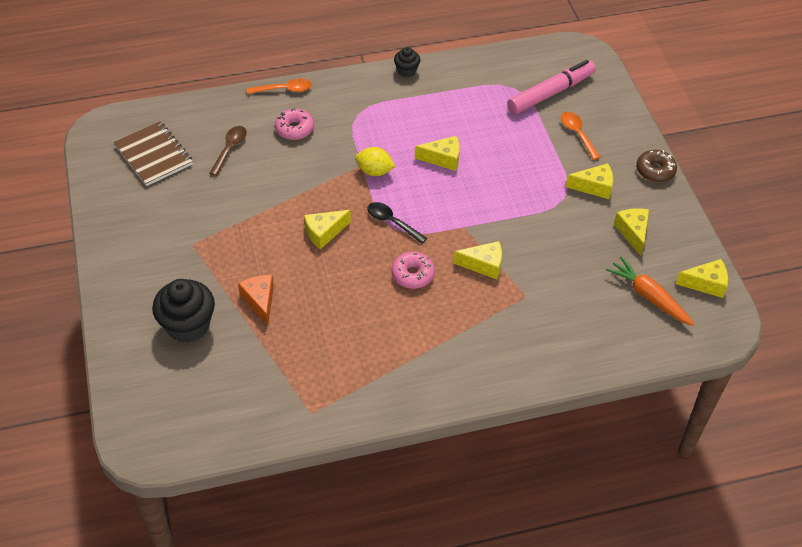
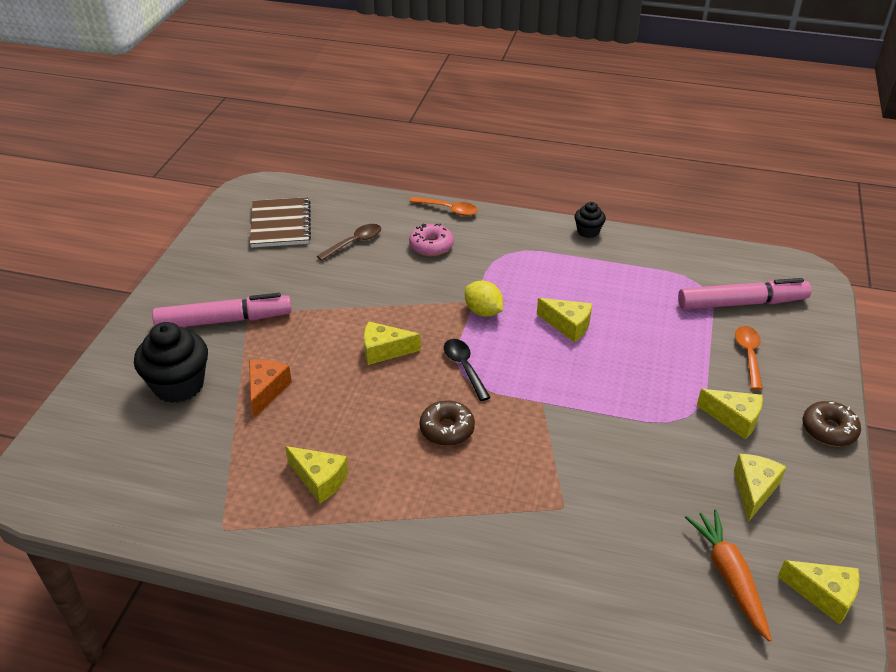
camera: 30 degrees right, 10 degrees down
(178, 259) = (224, 320): none -> pink marker
(413, 274) = (447, 429): pink donut -> brown donut
(483, 265) = (536, 452): yellow cheese -> yellow cheese (319, 480)

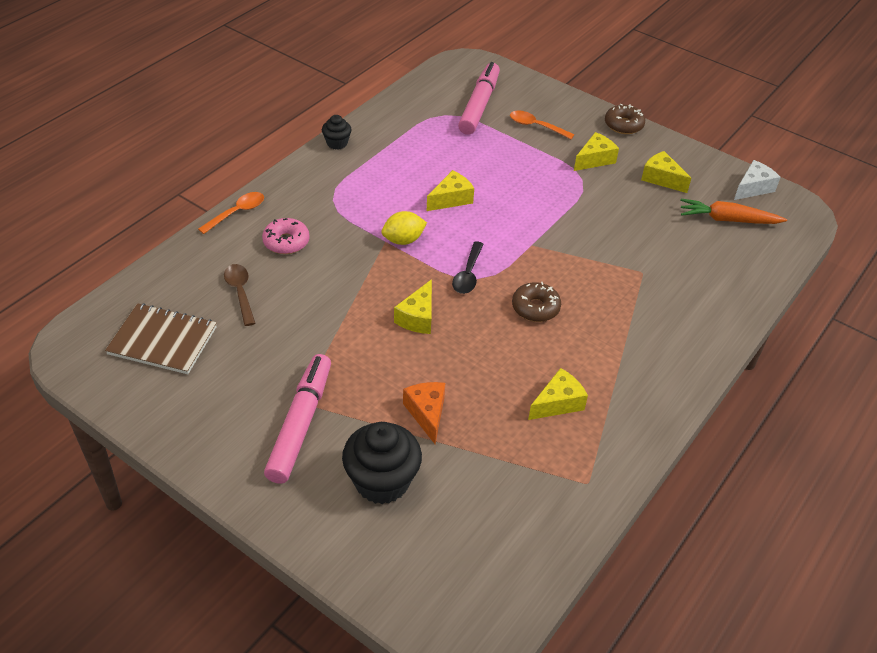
camera: 70 degrees left, 5 degrees up
(266, 391) = (427, 413): orange cheese -> orange cheese turned 45 degrees clockwise
(464, 367) = (468, 274): black spoon -> black spoon turned 75 degrees counterclockwise
(824, 595) = (753, 188): yellow cheese -> white cheese

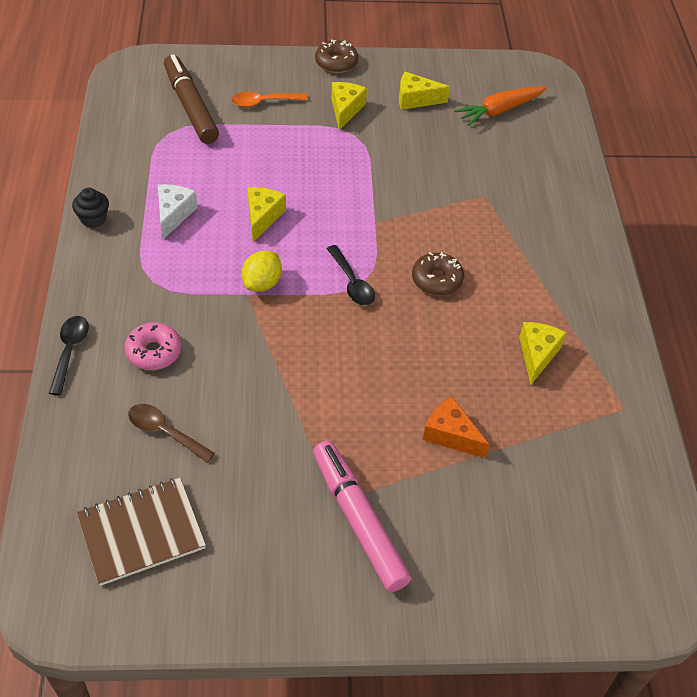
camera: 40 degrees left, 5 degrees up
(237, 213) = (70, 351): orange spoon -> black spoon
(382, 481) = (478, 522): black cupcake -> none
(417, 317) = (352, 351): yellow cheese -> none
(479, 105) = (191, 106): pink marker -> brown marker
(753, 188) = (491, 70): white cheese -> white cheese (174, 214)

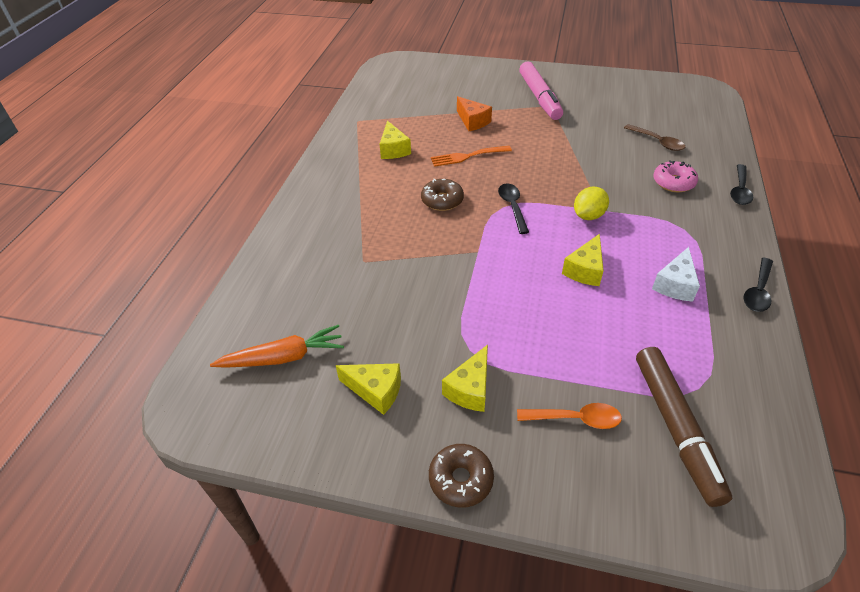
camera: 160 degrees left, 5 degrees down
(93, 219) = (758, 291): black cupcake -> black spoon
(141, 532) = (664, 106): brown notebook -> none
(432, 357) = (467, 156): none -> orange fork
(537, 355) = (393, 149): yellow cheese -> yellow cheese turned 45 degrees counterclockwise

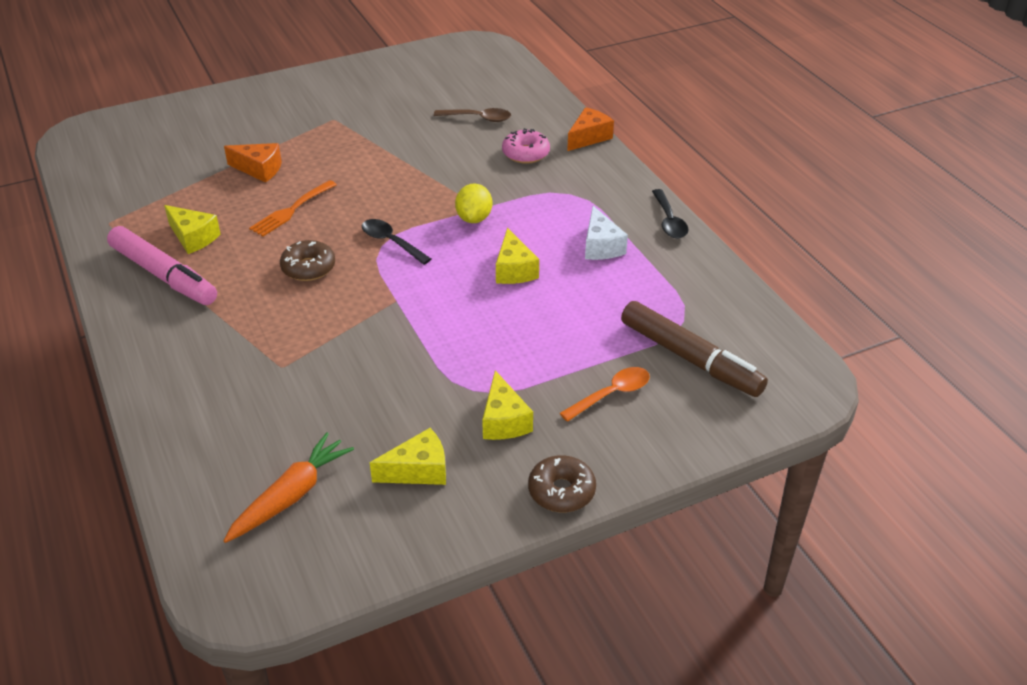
camera: 40 degrees left, 5 degrees down
(539, 97) = (312, 114): pink marker -> pink marker (164, 275)
(740, 190) = (589, 137): black spoon -> orange cheese

